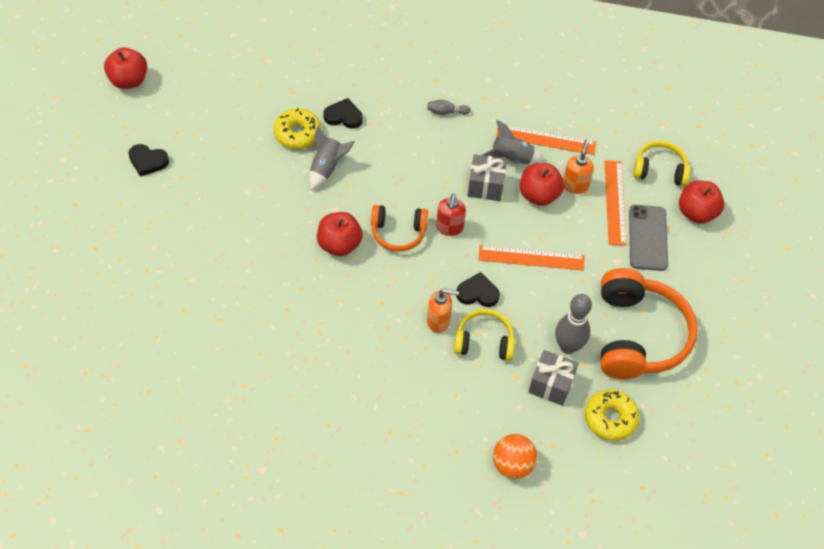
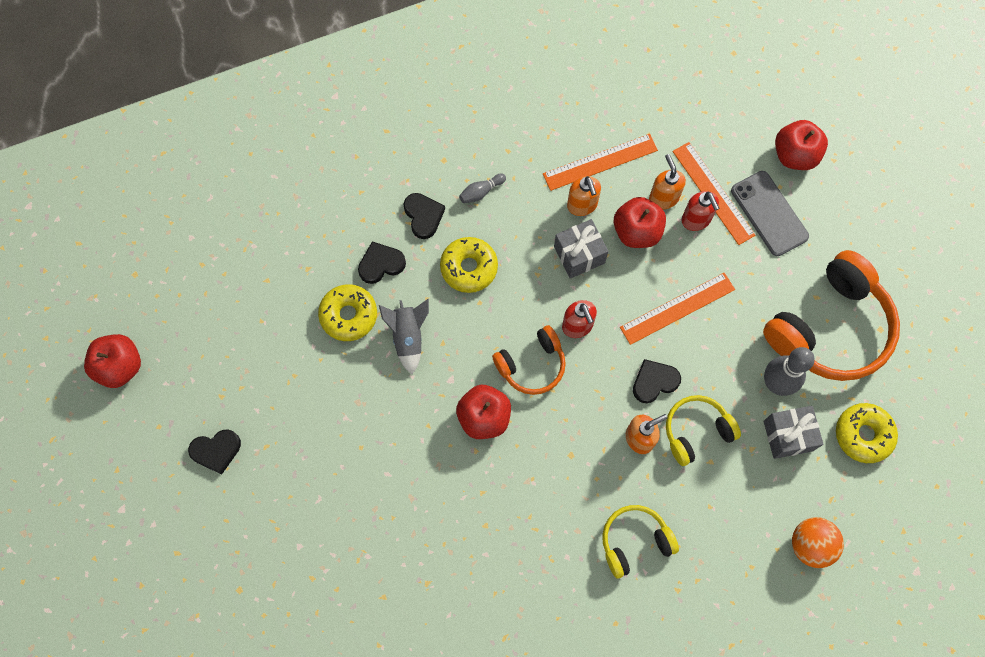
camera: 30 degrees left, 15 degrees up
(395, 104) = (423, 216): none -> black heart
(401, 151) = (469, 268): none -> yellow donut
(512, 158) = (582, 205): grey rocket -> orange soap dispenser
(589, 212) = (696, 220): none -> red soap dispenser
(638, 335) = (830, 328): orange headphones -> orange headphones turned 75 degrees clockwise
(660, 170) = (730, 128): yellow headphones -> yellow headphones (634, 541)

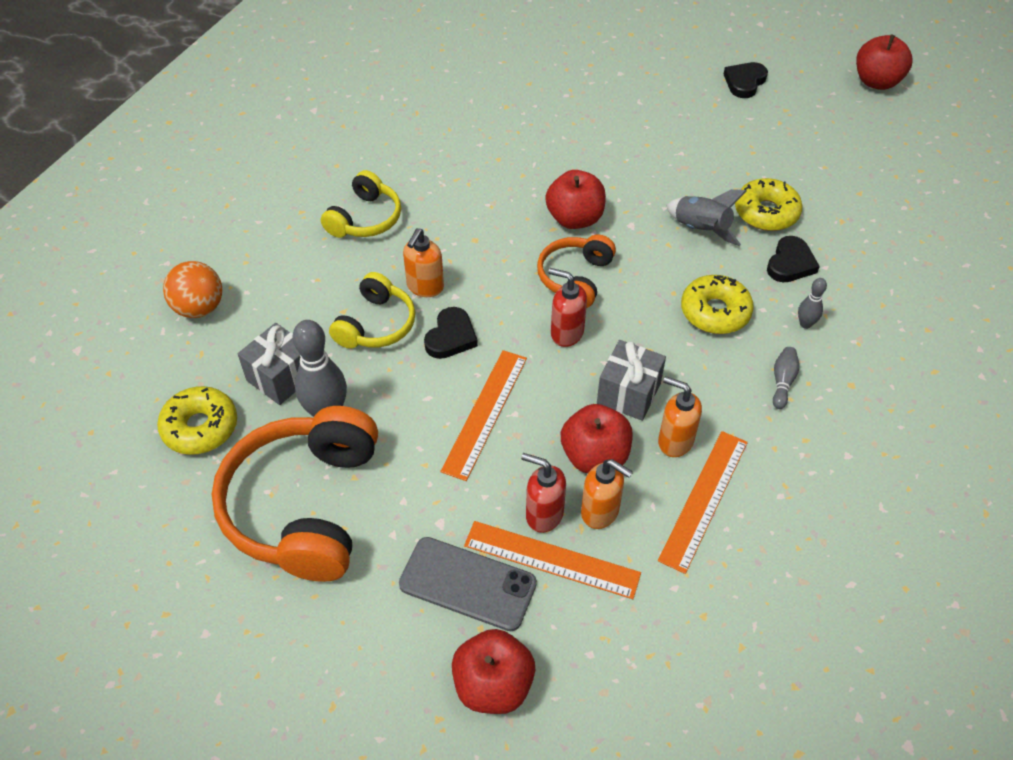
camera: 140 degrees right, 20 degrees down
(423, 216) = (805, 324): black heart -> grey bowling pin

